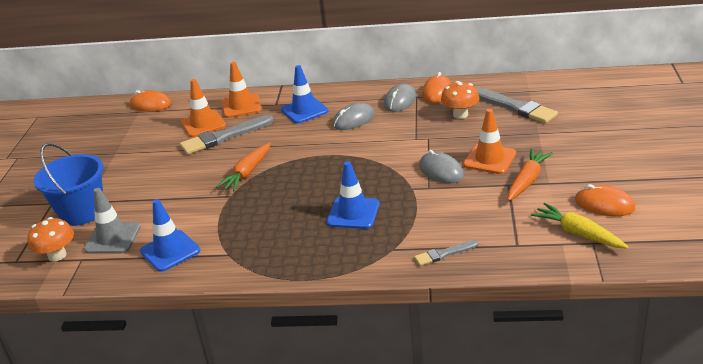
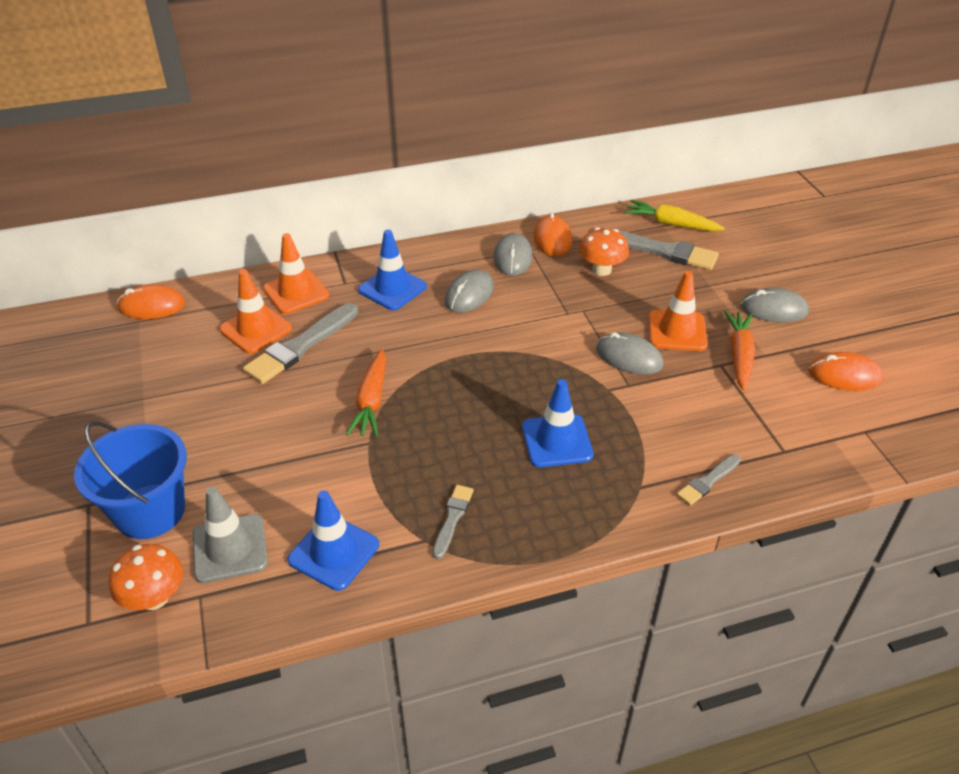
camera: 25 degrees left, 10 degrees up
(254, 246) = (452, 518): none -> grey brush
(578, 154) = (774, 309): none -> grey mouse
(578, 233) = (841, 421): yellow carrot -> yellow carrot (671, 224)

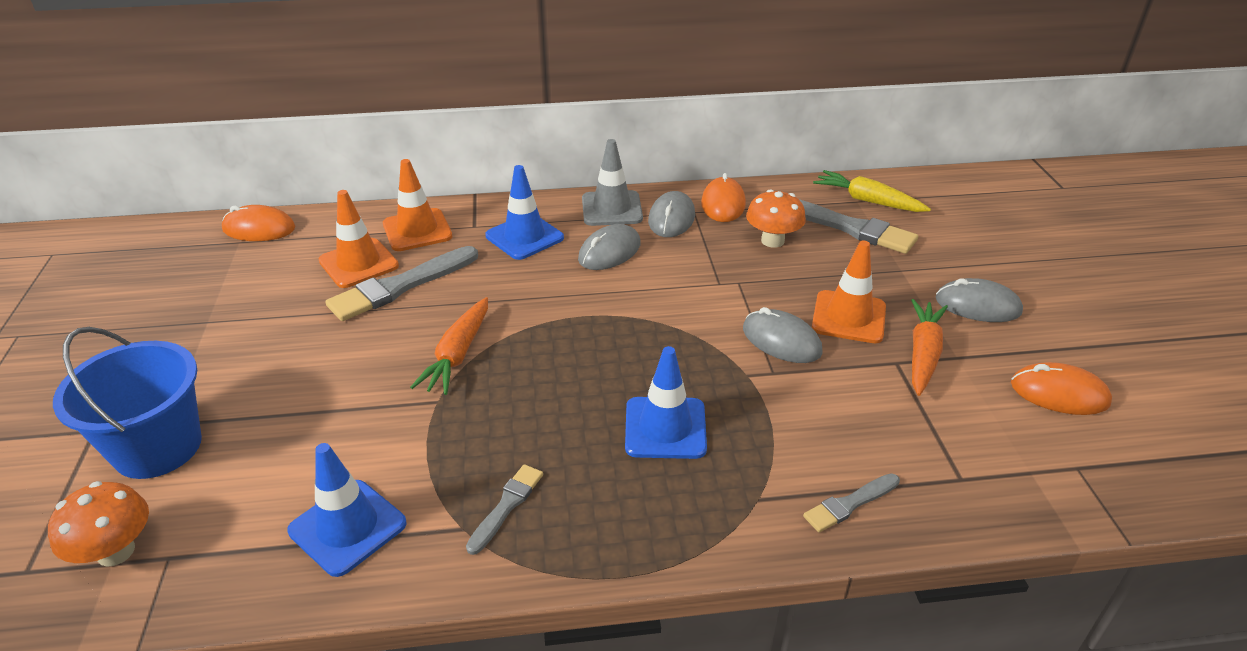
camera: 10 degrees right, 5 degrees down
(230, 548) = (228, 504): grey traffic cone -> grey traffic cone (612, 209)

